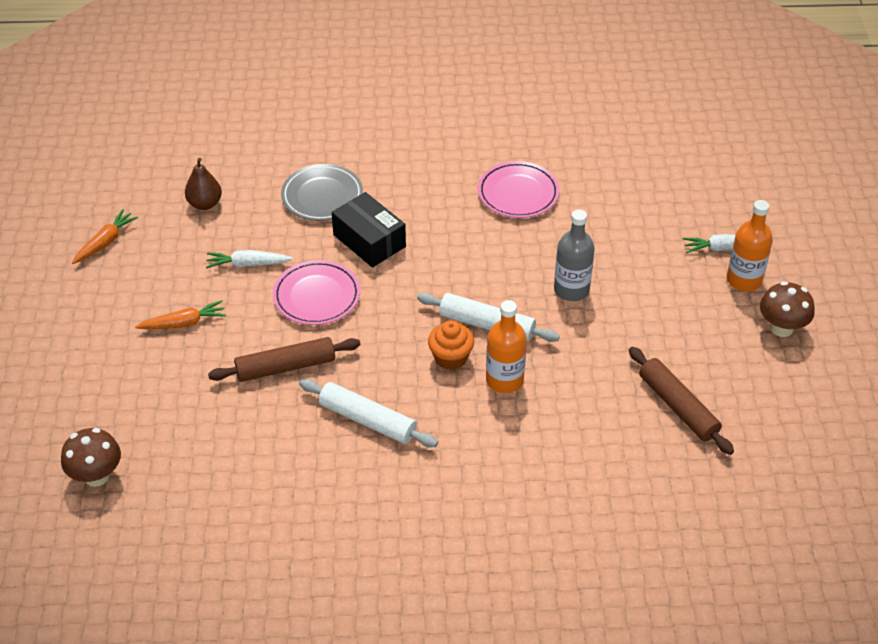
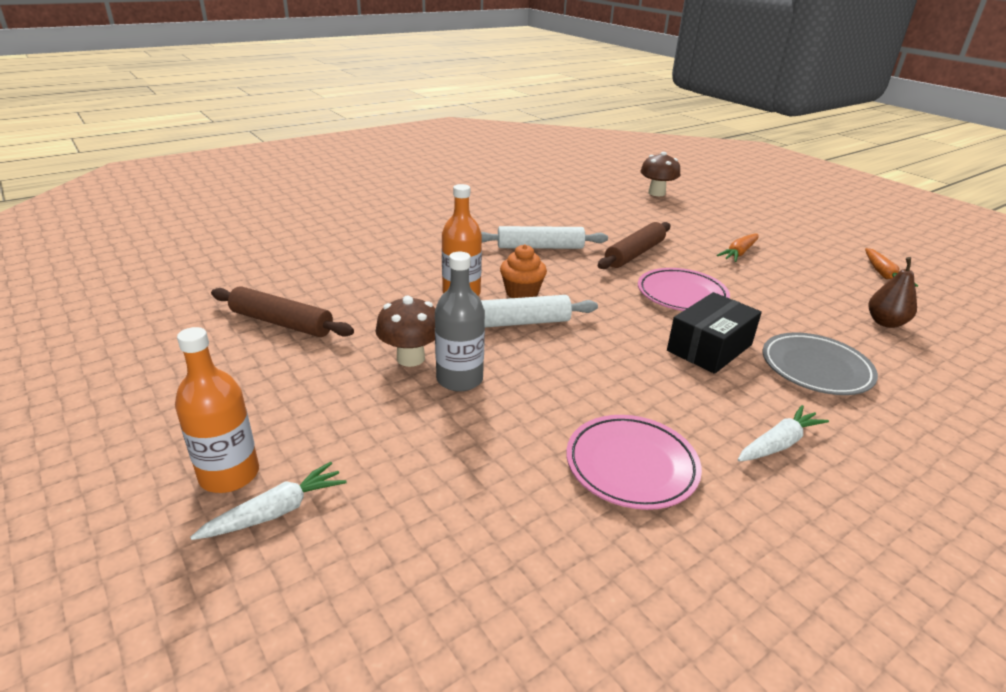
camera: 145 degrees right, 15 degrees down
(248, 264) = (767, 296): white carrot -> white carrot (778, 444)
(369, 241) = (709, 347): black box -> black box turned 60 degrees counterclockwise
(781, 328) = (162, 431): brown mushroom -> brown mushroom (410, 358)

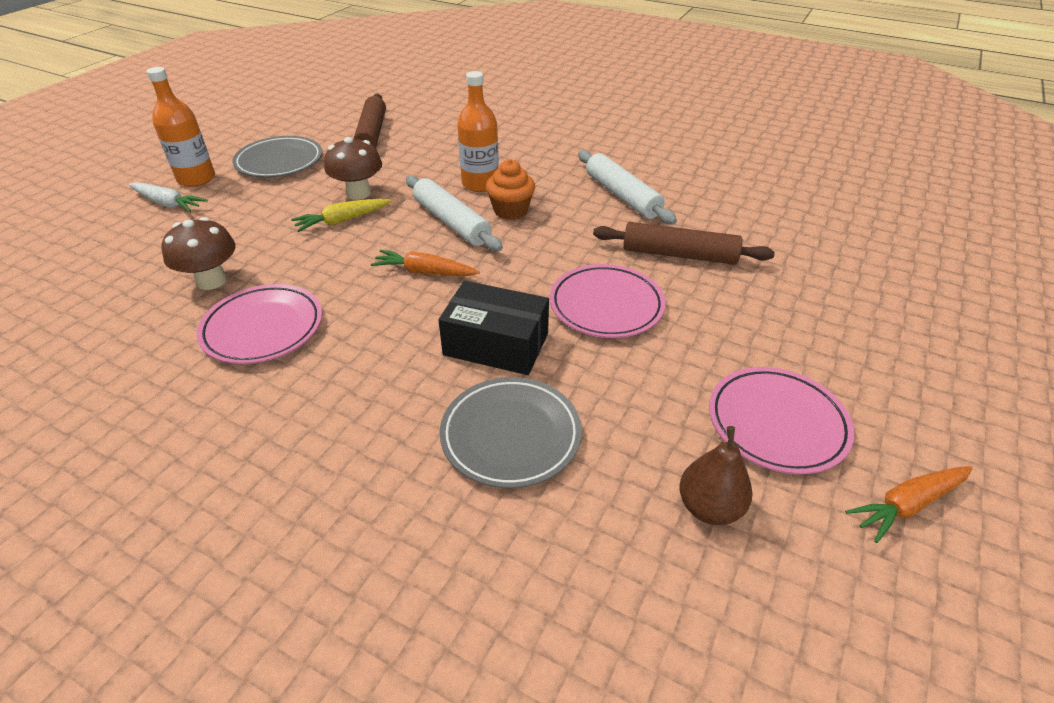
camera: 65 degrees right, 10 degrees up
(269, 396) = (279, 162): none -> grey plate
(459, 379) = (342, 221): grey bottle -> yellow carrot
(656, 193) = (906, 235): brown mushroom -> brown mushroom (211, 281)
(739, 253) = (788, 335): orange carrot -> orange carrot (425, 272)
(778, 444) = (335, 416): white carrot -> none
(818, 283) = (777, 423): none -> pink plate

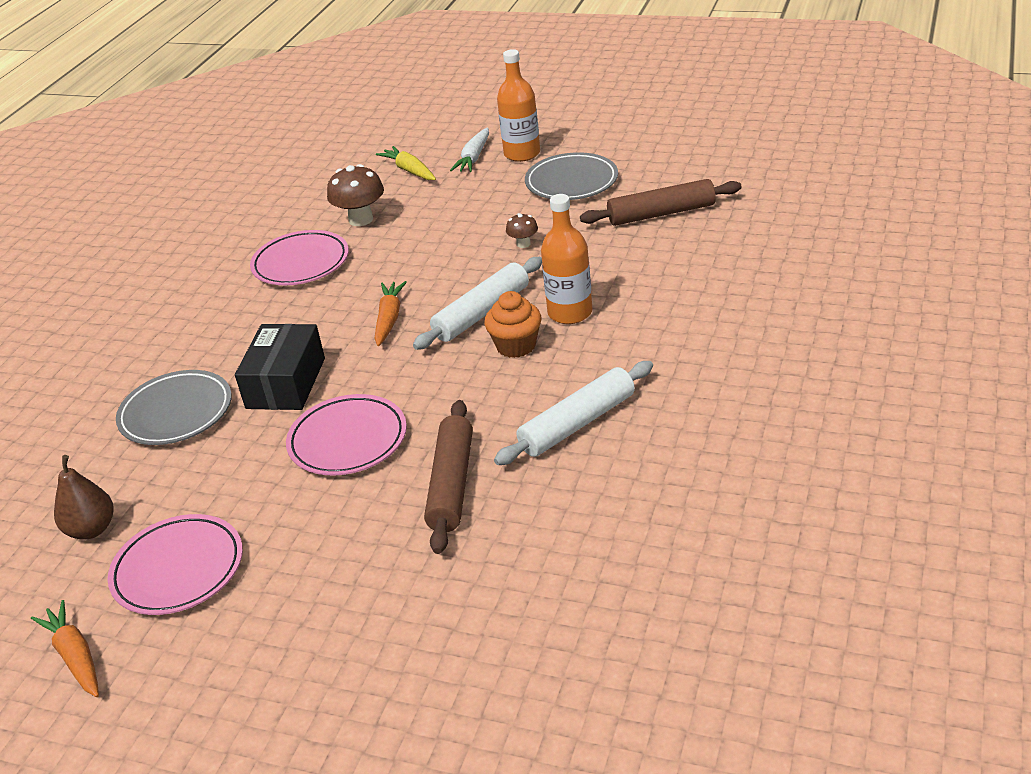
camera: 85 degrees right, 5 degrees down
(342, 221) = (468, 250): yellow carrot -> yellow carrot (409, 170)
(358, 193) = (523, 244): brown mushroom -> brown mushroom, size x0.54

